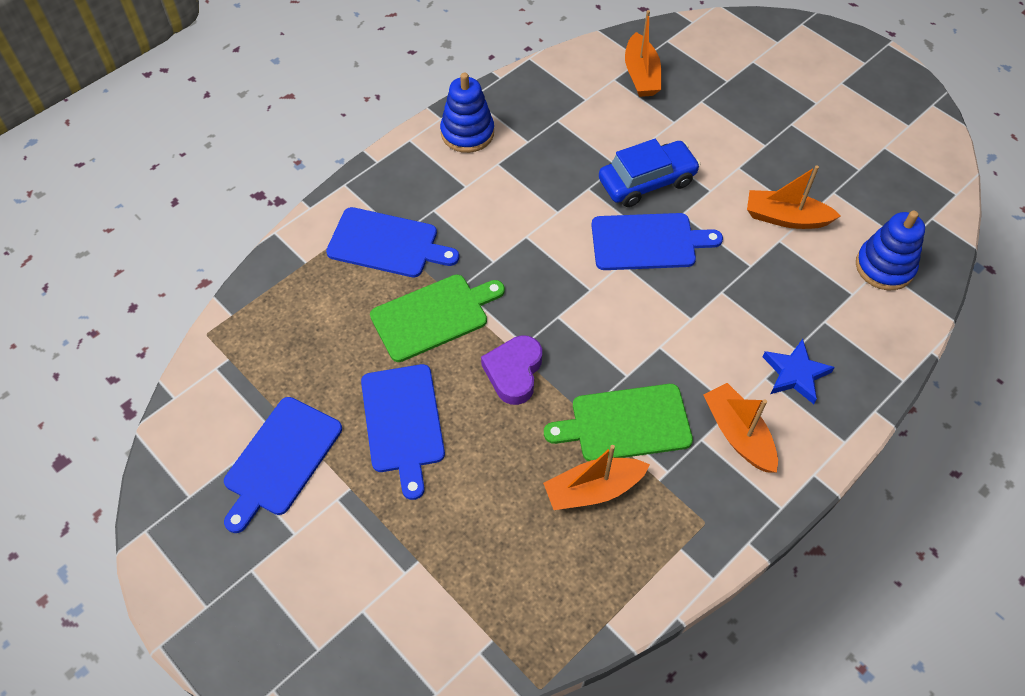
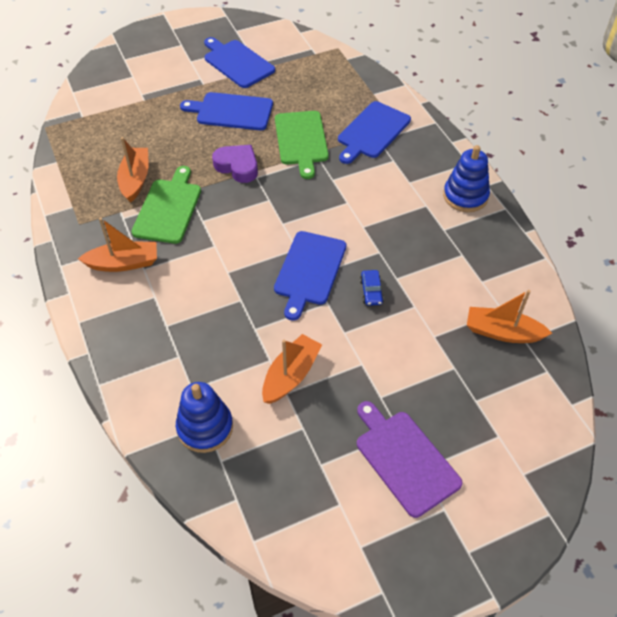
camera: 110 degrees right, 5 degrees down
(647, 181) = (371, 291): blue car -> blue car, size x0.48
(795, 374) = (146, 316): blue star -> none
(815, 115) = (405, 459): none -> purple cutting board

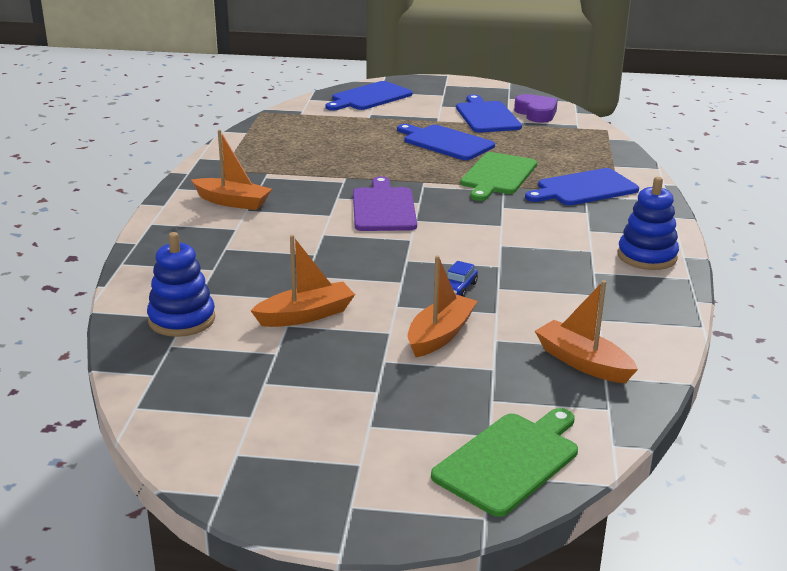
camera: 30 degrees right, 25 degrees down
(135, 180) = (303, 159): orange boat -> orange boat (440, 335)
(168, 208) = (313, 182): green cutting board -> green cutting board (510, 460)
(237, 166) = (411, 175): purple heart -> purple heart (536, 113)
(309, 271) = (407, 256): blue cutting board -> blue cutting board (369, 97)
(405, 459) = (358, 412): purple cutting board -> purple cutting board (383, 208)

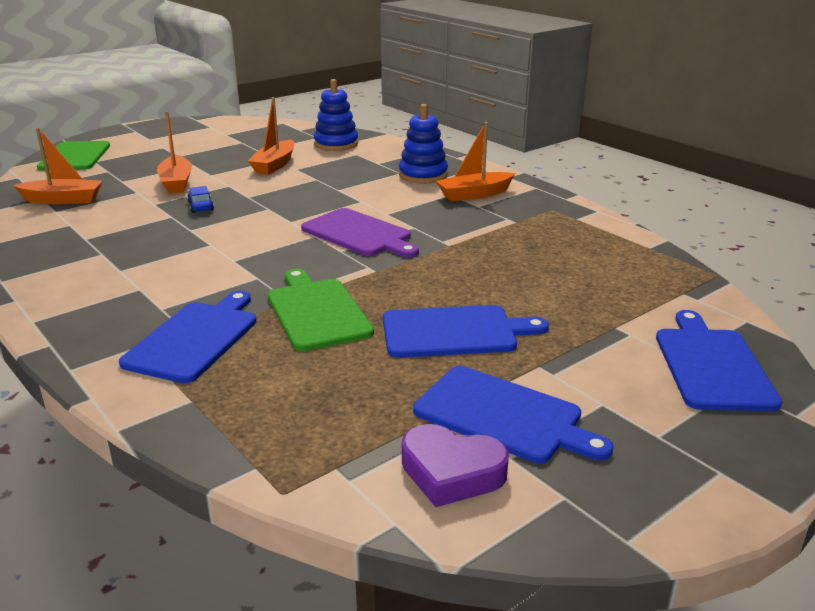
camera: 135 degrees right, 0 degrees up
(647, 256) = (57, 285): blue stacking toy -> blue stacking toy (423, 175)

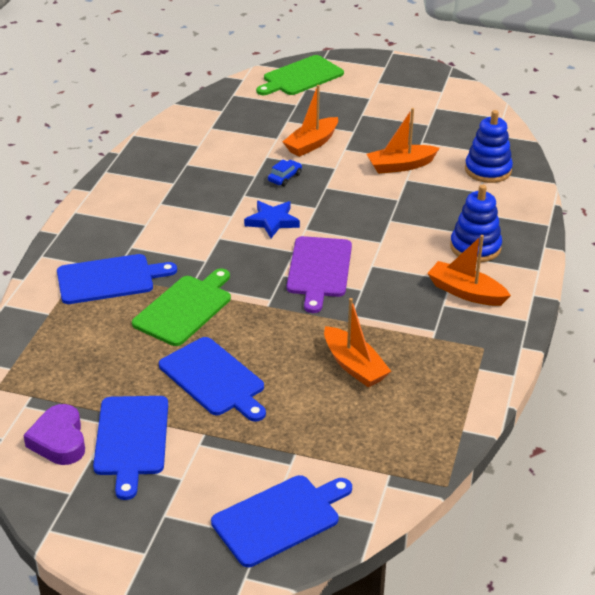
camera: 55 degrees right, 10 degrees up
(63, 200) = (229, 119): orange boat -> orange boat (354, 366)
(254, 230) = (272, 221): none -> blue star

